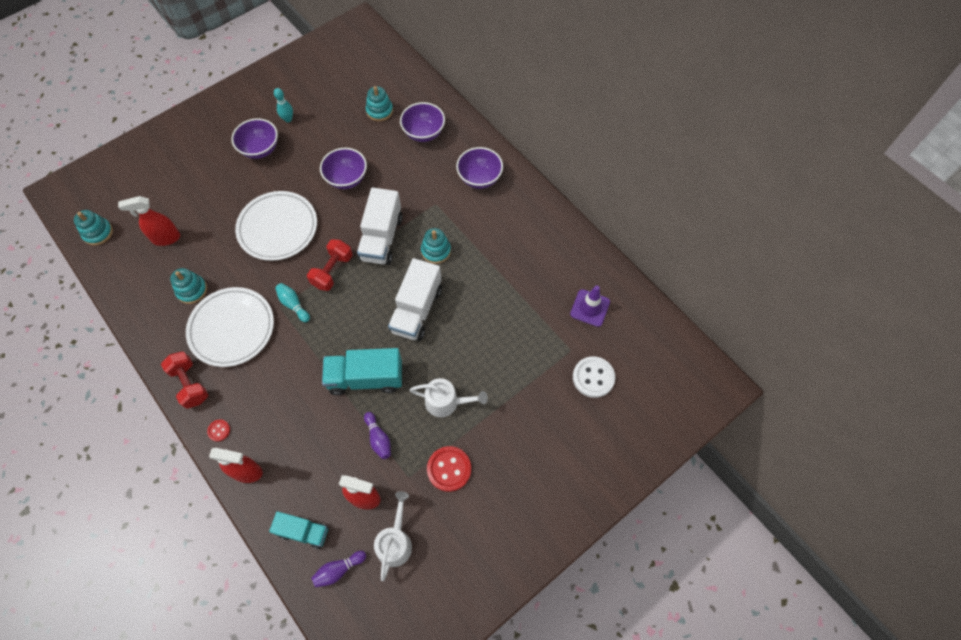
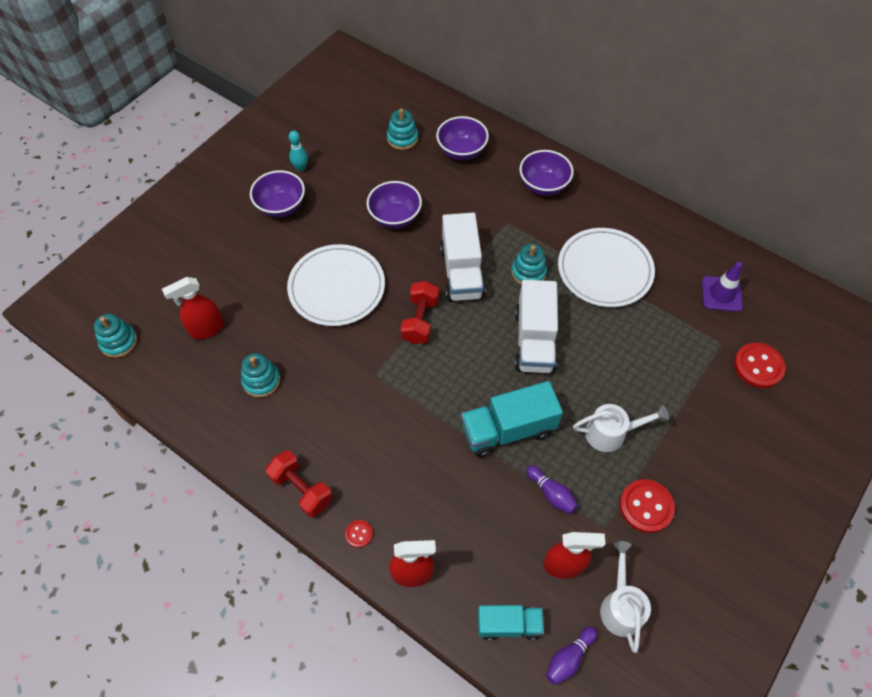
camera: 15 degrees left, 5 degrees down
(232, 328) = (327, 412): white plate -> white plate (604, 270)
(293, 305) = (390, 368): turquoise bowling pin -> none
(593, 377) = (758, 366): white button -> red button

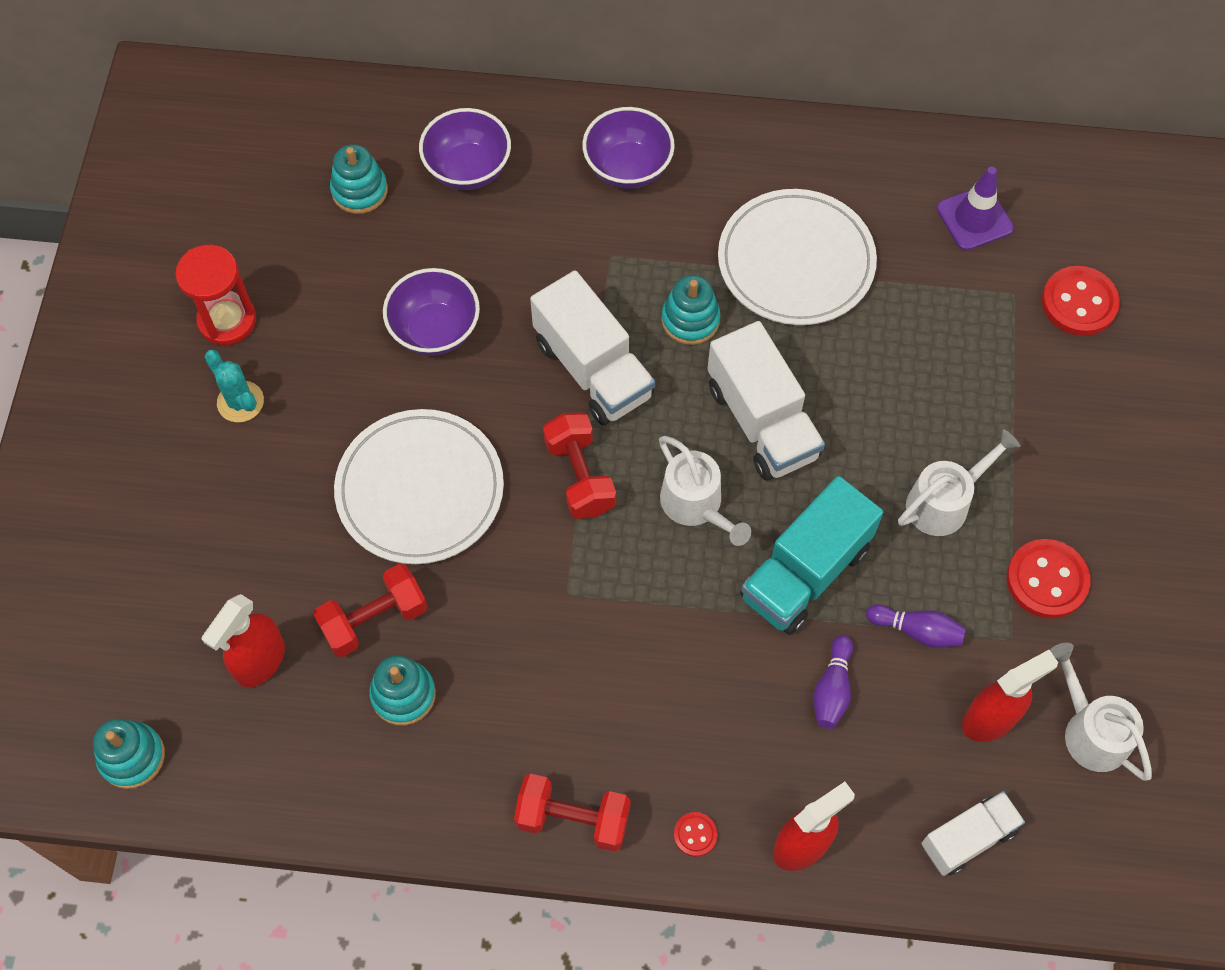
camera: 30 degrees left, 5 degrees up
(272, 337) = (374, 619): none -> red dumbbell
(281, 207) = (240, 402): purple bowl -> turquoise cactus
(301, 168) = (227, 320): turquoise bowling pin -> red hourglass
(471, 365) = (696, 505): none -> white watering can
(508, 625) = (968, 838): turquoise truck -> white truck
(569, 658) = (1066, 835): purple bowling pin -> purple bowling pin (832, 689)

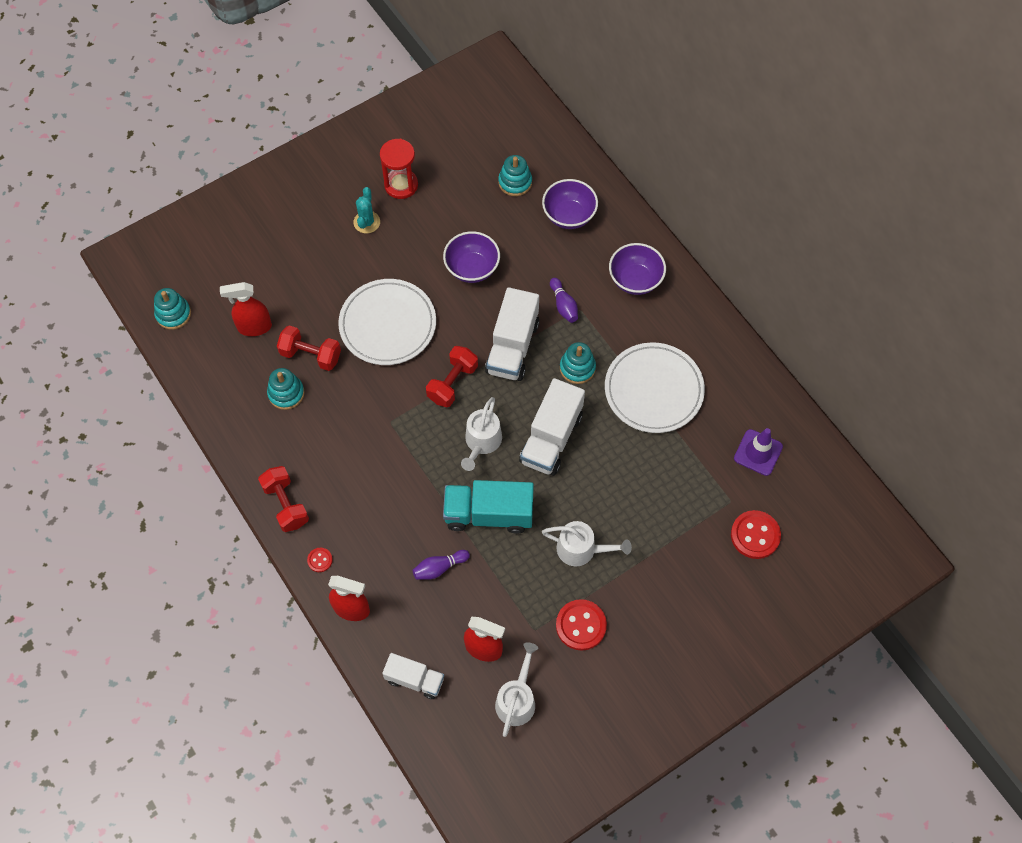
camera: 50 degrees right, 0 degrees up
(917, 631) = (501, 584): purple bowling pin -> purple bowling pin (563, 305)

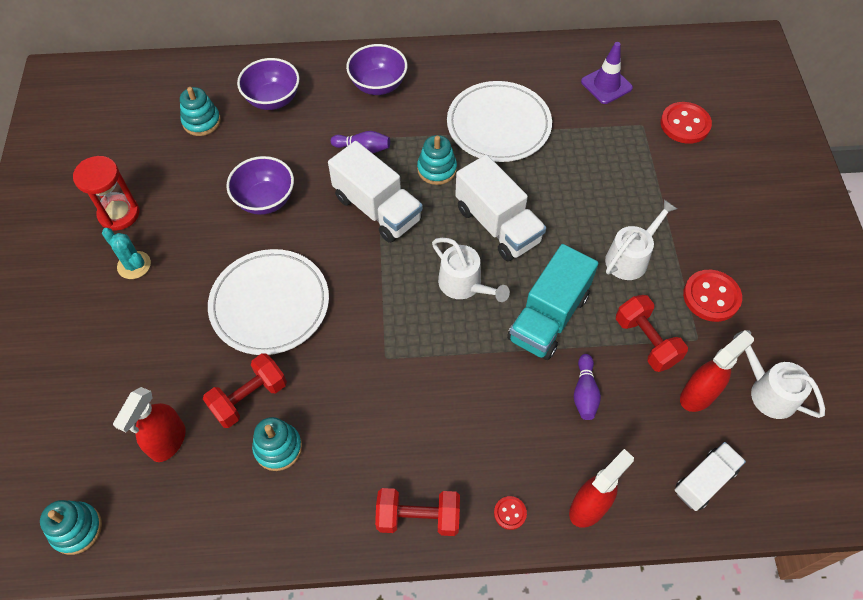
camera: 60 degrees left, 5 degrees down
(452, 383) = (380, 278): red dumbbell -> red dumbbell (646, 341)

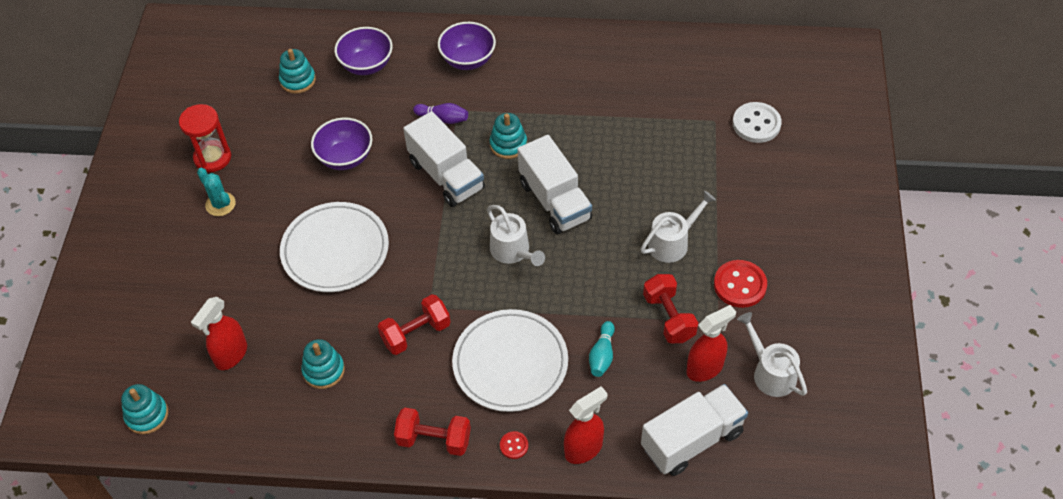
camera: 10 degrees right, 5 degrees down
(249, 398) = (305, 327): red dumbbell -> red dumbbell (416, 333)
(498, 125) = (575, 108): white plate -> white plate (510, 363)
(548, 317) = (583, 287): turquoise truck -> none
(584, 392) = (602, 355): purple bowling pin -> turquoise bowling pin
(606, 85) = (688, 79): purple traffic cone -> none
(685, 124) = (756, 124): red button -> white button
(704, 481) = (692, 440): white truck -> white truck, size x1.62

